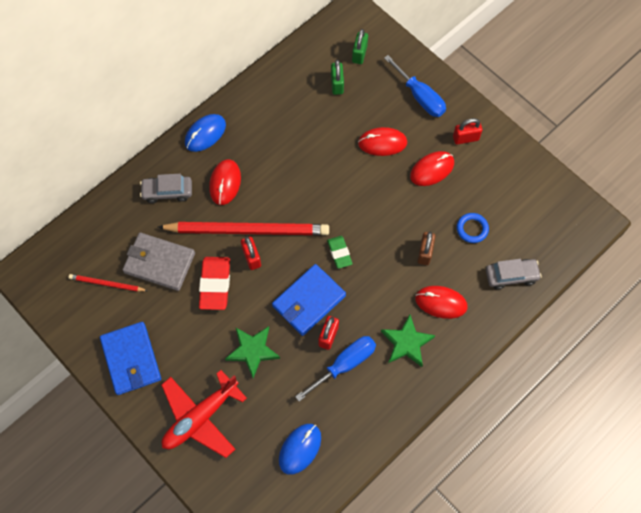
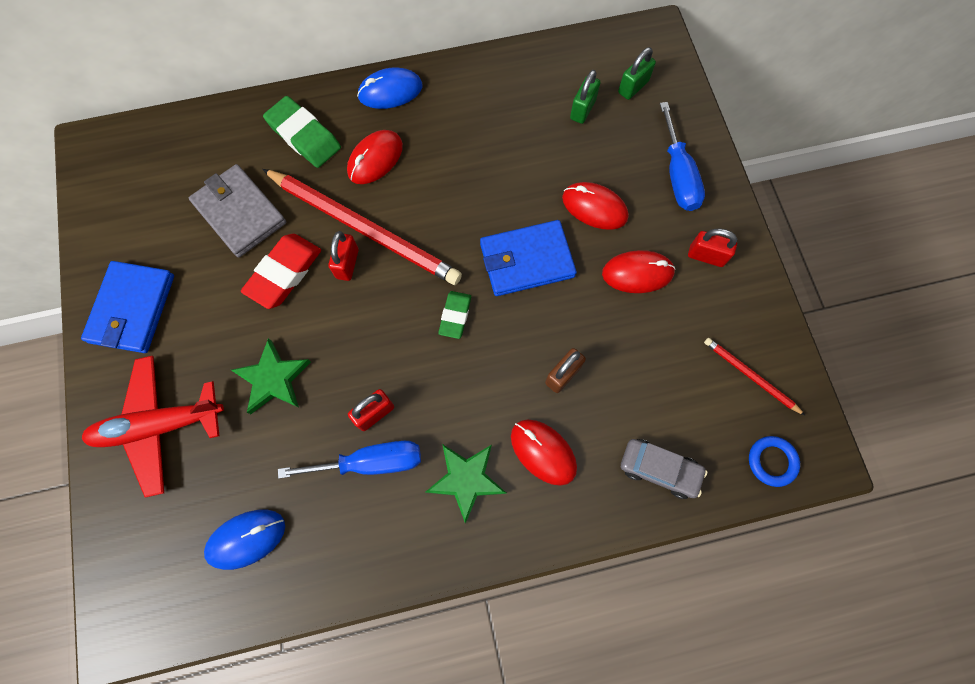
camera: 30 degrees right, 5 degrees up
(107, 284) = (167, 206): red pencil -> red pencil (750, 376)
(167, 192) = (304, 136): grey car -> green eraser
(309, 301) = (379, 355): blue wallet -> blue wallet (526, 260)
(472, 229) = (643, 377): blue ring -> blue ring (772, 461)

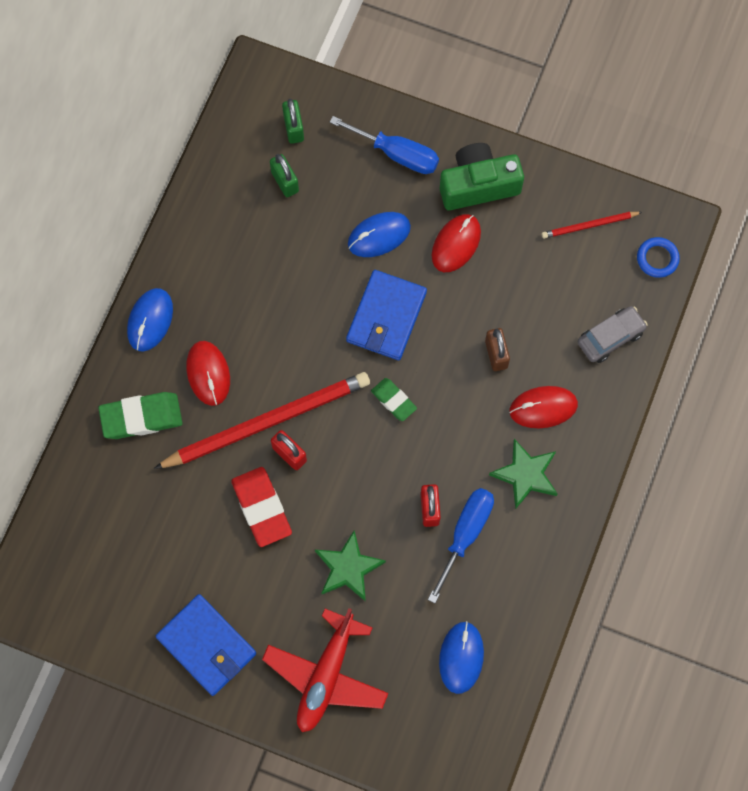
camera: 55 degrees left, 0 degrees up
(239, 213) = (178, 512): grey wallet -> none
(594, 207) = (379, 235): red mouse -> blue mouse
(706, 256) = (478, 185): red padlock -> green camera

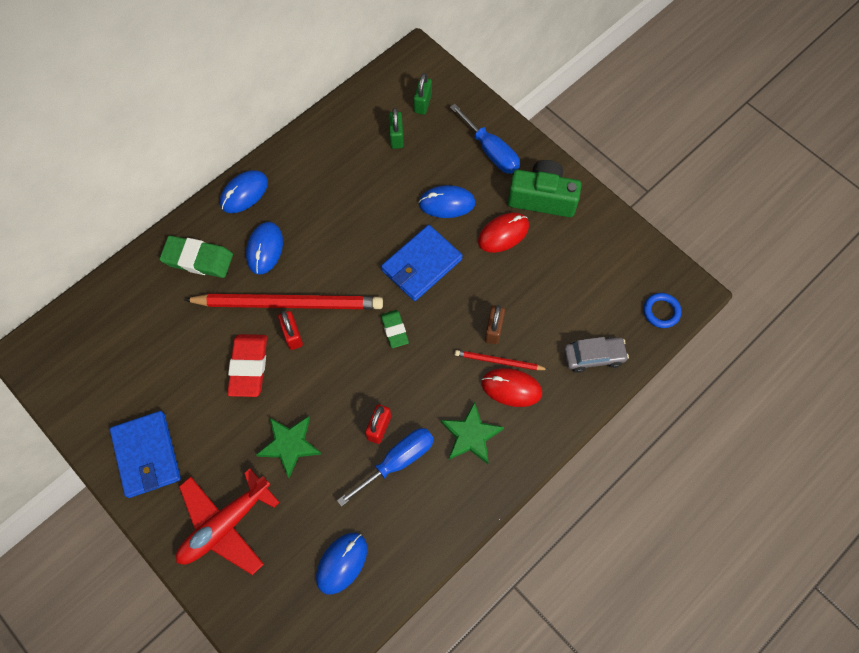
camera: 25 degrees right, 5 degrees down
(208, 374) = (264, 249): red mouse -> blue mouse
(589, 225) = (616, 263): red pencil -> red pencil (498, 361)

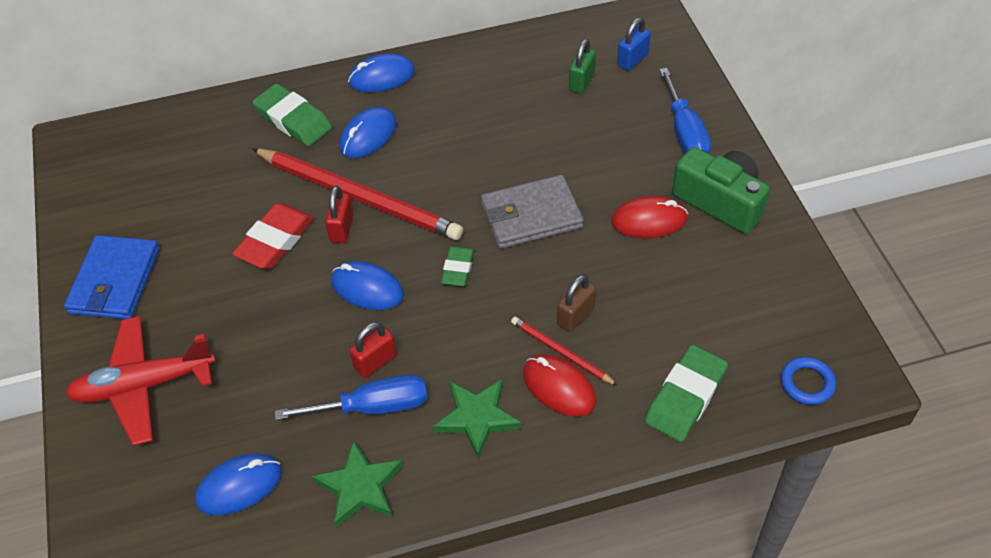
camera: 30 degrees right, 15 degrees down
(290, 445) = (265, 336): green star -> green star (360, 487)
(421, 265) = (531, 215): blue wallet -> grey wallet
(422, 103) = (632, 60): green padlock -> blue padlock
(447, 203) = (599, 165): blue mouse -> blue mouse (367, 288)
(593, 356) = (685, 397): grey car -> green eraser

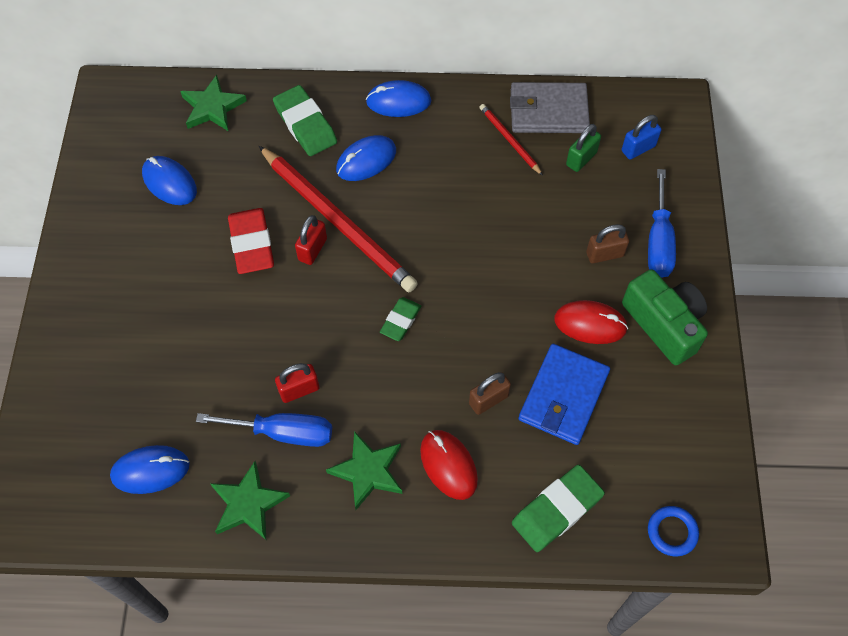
camera: 15 degrees right, 10 degrees up
(115, 281) = (105, 243): blue wallet -> blue wallet (563, 396)
(144, 385) = (101, 351): red plane -> none
(190, 128) = (212, 107): none -> green star
(275, 240) = (251, 244): red eraser -> red eraser turned 60 degrees counterclockwise
(367, 288) = (315, 316): blue mouse -> blue mouse (169, 182)
(531, 215) = (484, 286): grey wallet -> grey wallet (548, 111)
(561, 352) = (462, 431): red pencil -> red pencil (509, 140)
(638, 157) = (604, 254): none -> brown padlock

